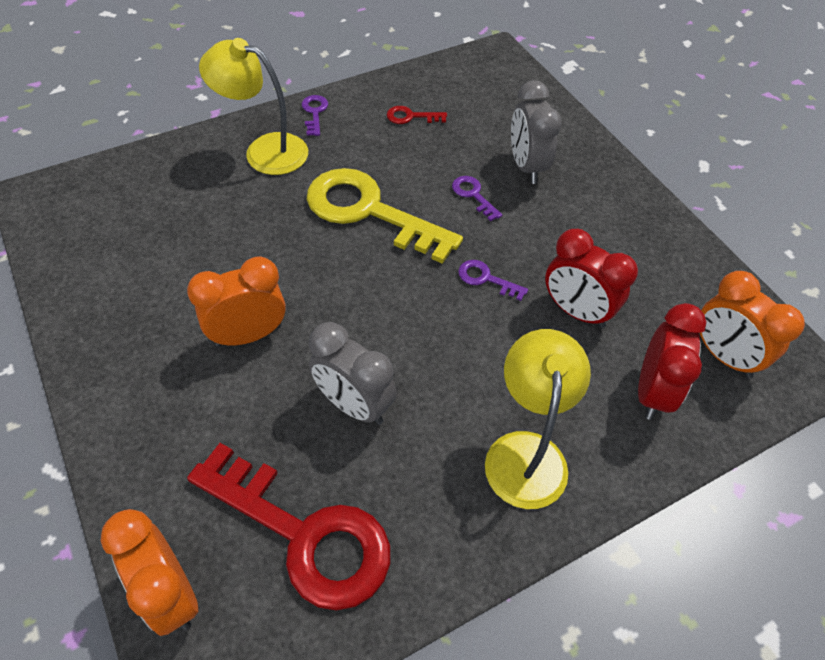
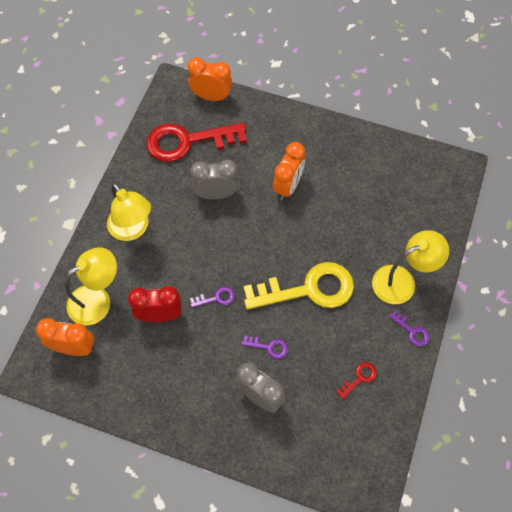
camera: 140 degrees right, 10 degrees up
(652, 391) = (97, 299): red clock -> yellow lamp

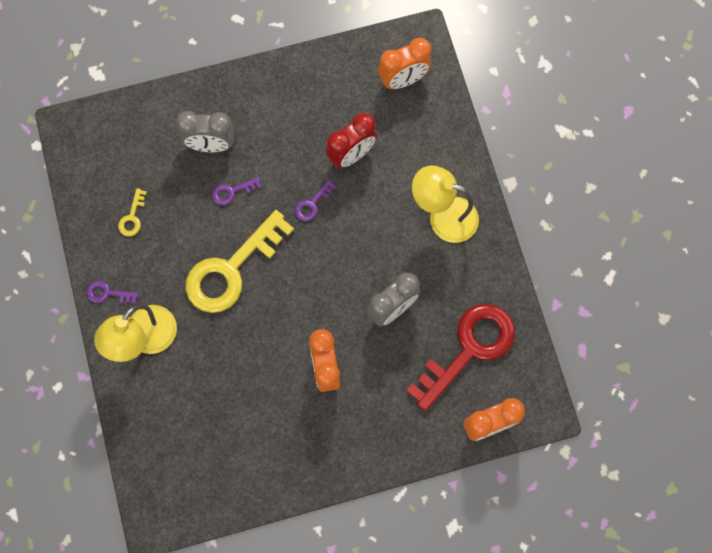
camera: 145 degrees right, 10 degrees up
(97, 299) = (419, 131): yellow lamp -> none
(359, 378) = (132, 217): red key -> yellow key

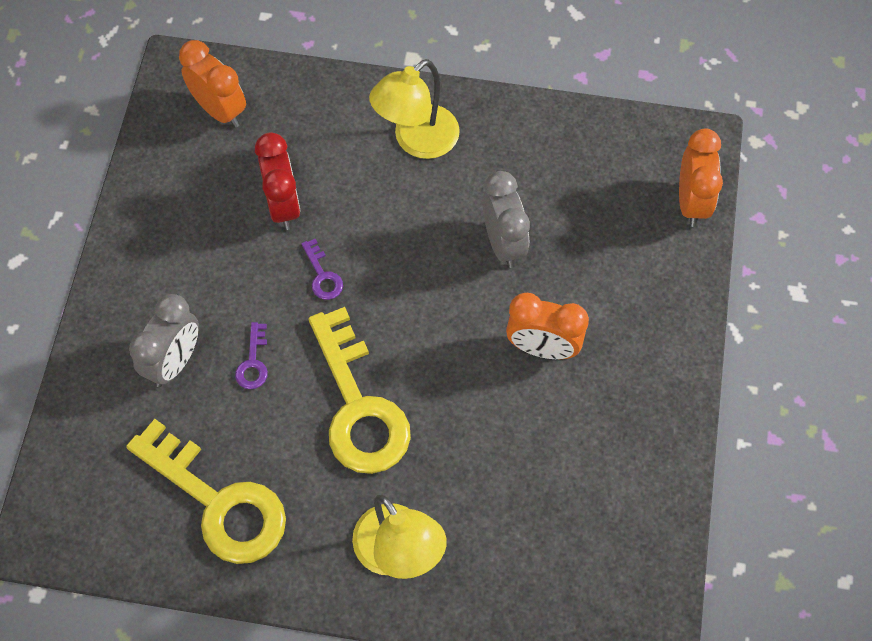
camera: 65 degrees left, 10 degrees down
(108, 293) = (309, 578): purple key -> none
(132, 217) = (218, 502): yellow key -> yellow key, size x2.48
(403, 80) = (220, 110): orange clock -> orange clock turned 45 degrees counterclockwise
(469, 349) = (593, 184): red key -> none

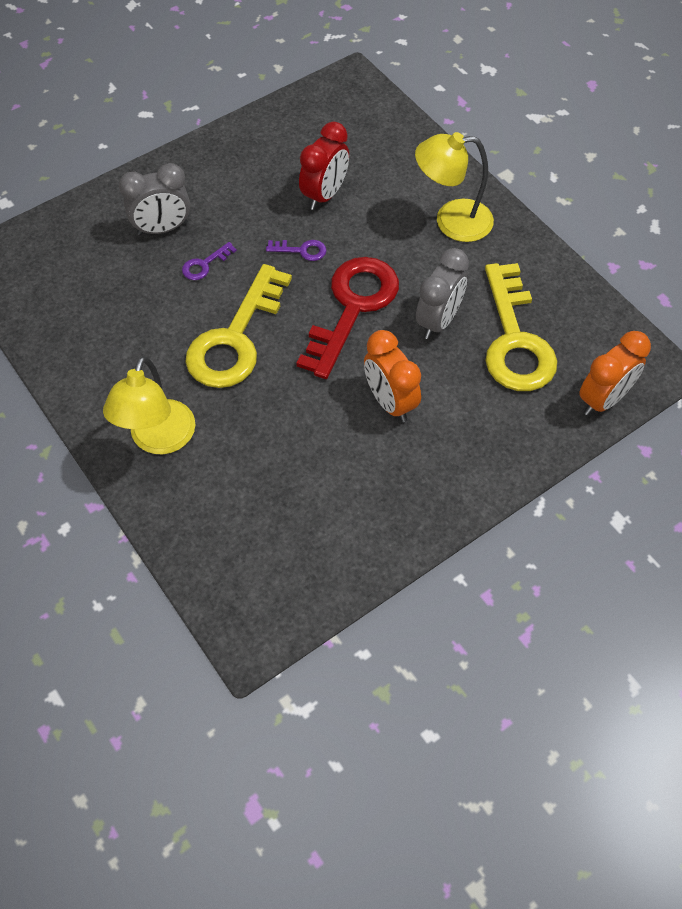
camera: 45 degrees right, 5 degrees down
(218, 502) = (95, 322): yellow key -> yellow key (515, 340)
(220, 110) = (349, 117): orange clock -> none
(322, 275) = (301, 250): purple key -> purple key turned 105 degrees counterclockwise
(423, 291) = (352, 307): none -> red key

